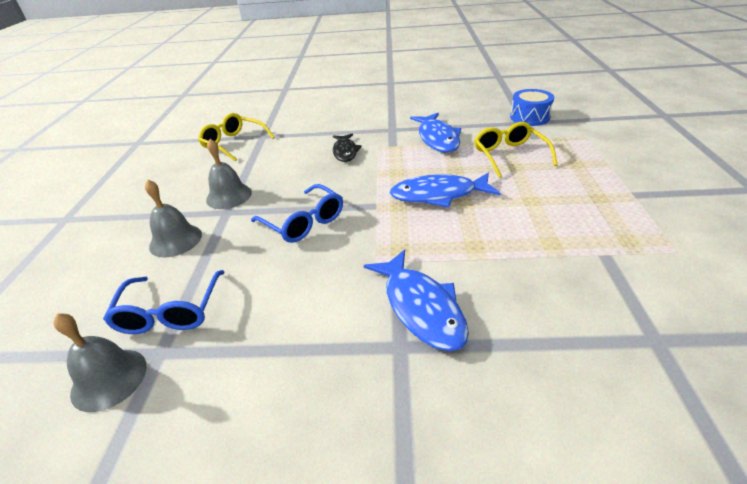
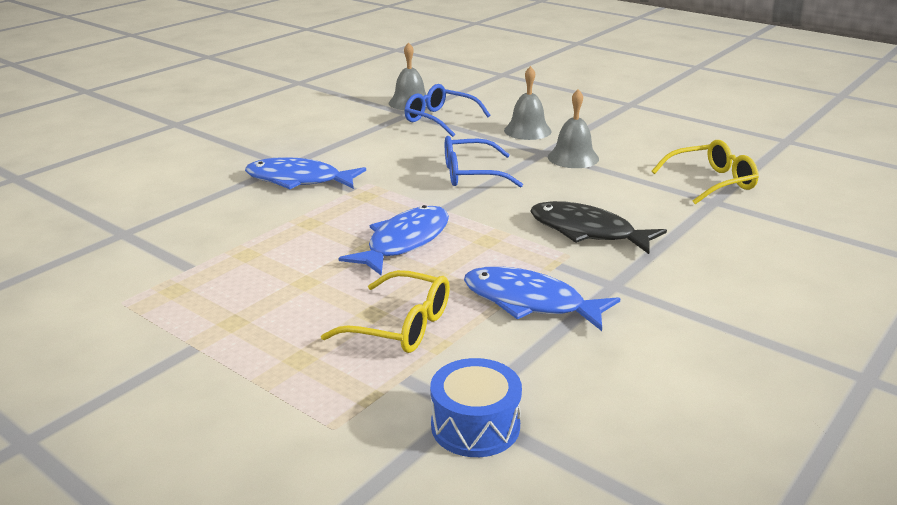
camera: 125 degrees right, 10 degrees down
(345, 152) = (587, 232): black fish -> black fish, size x1.52

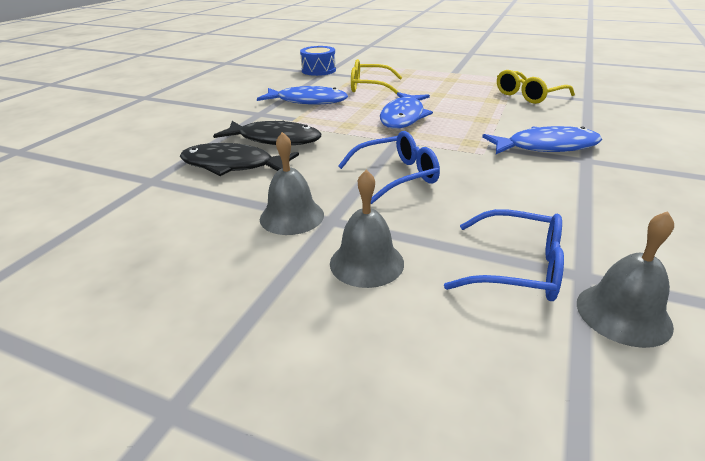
camera: 165 degrees right, 5 degrees up
(633, 205) = (233, 165): none -> black fish
(711, 182) = (137, 203): yellow glasses -> yellow glasses (529, 95)

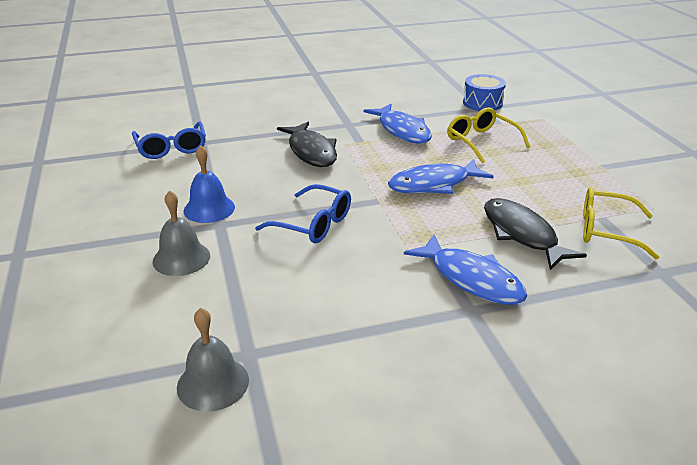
camera: 50 degrees right, 0 degrees up
(233, 165) = (252, 157): black fish -> black fish (522, 234)
(292, 216) = (209, 208): grey bell -> blue bell
(516, 268) = (230, 320): blue glasses -> blue glasses (171, 148)

